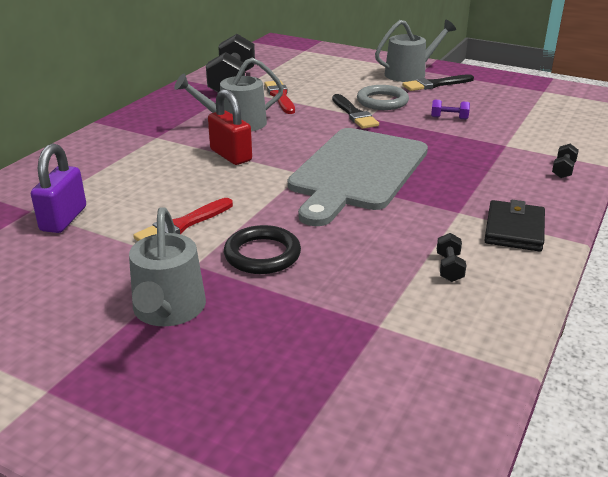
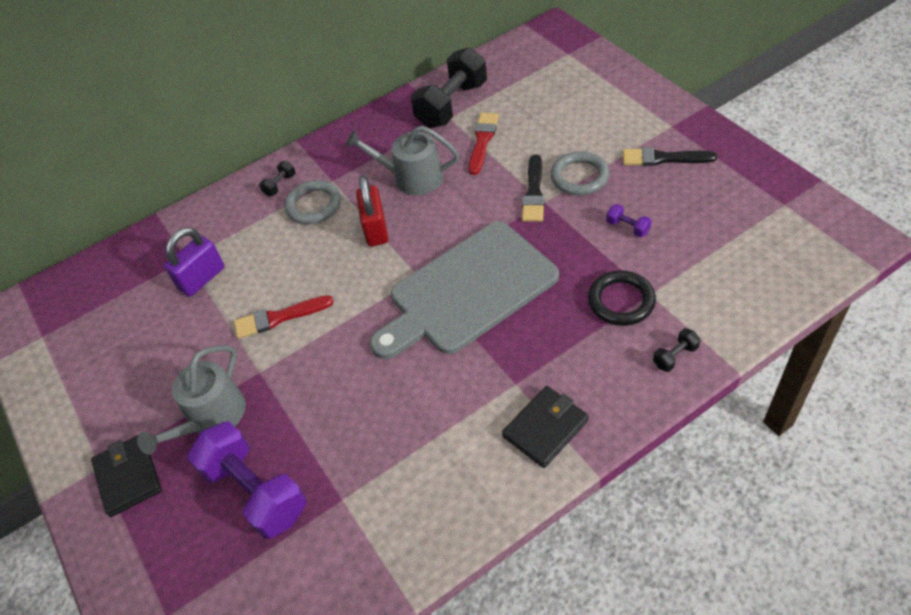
camera: 35 degrees right, 20 degrees up
(97, 386) = (128, 477): none -> black wallet
(151, 153) = (314, 205): none -> grey ring
(262, 254) = (314, 379): black ring -> black ring (621, 301)
(276, 348) = (255, 491): none -> purple dumbbell
(409, 73) = (650, 129): grey watering can -> none
(449, 268) = (447, 455): black dumbbell -> black dumbbell (280, 185)

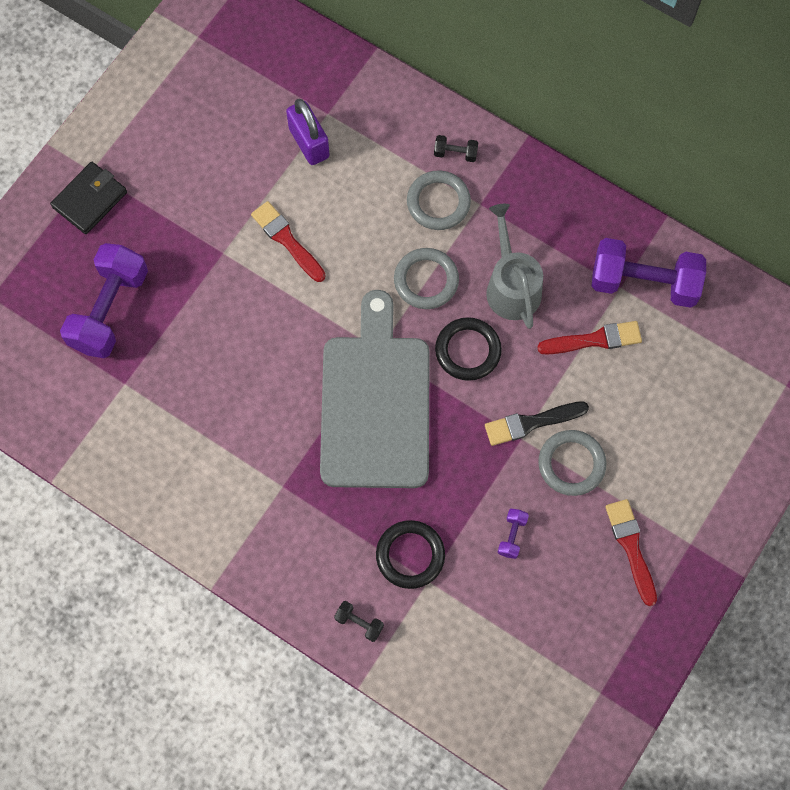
camera: 60 degrees right, 20 degrees up
(202, 278) = (309, 143): purple padlock -> purple padlock turned 45 degrees clockwise
(212, 417) = (165, 236): grey watering can -> none
(375, 229) = (426, 280): red padlock -> grey ring
(452, 105) = (643, 282): black dumbbell -> purple dumbbell
(452, 217) = (468, 350): none -> black ring
(467, 290) = (376, 403): grey cutting board -> grey cutting board turned 60 degrees clockwise
(545, 428) = (244, 528): black wallet -> none
(663, 158) = (631, 547): black brush -> red brush

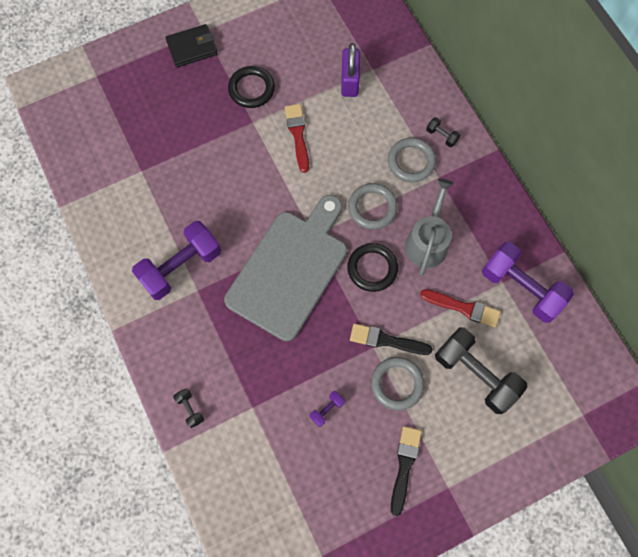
camera: 30 degrees right, 0 degrees up
(109, 310) = (161, 121): purple dumbbell -> purple dumbbell (181, 267)
(410, 555) = (251, 383): black ring -> black ring (251, 89)
(631, 547) = (404, 465): red brush -> black brush
(649, 406) = (475, 374): none -> black dumbbell

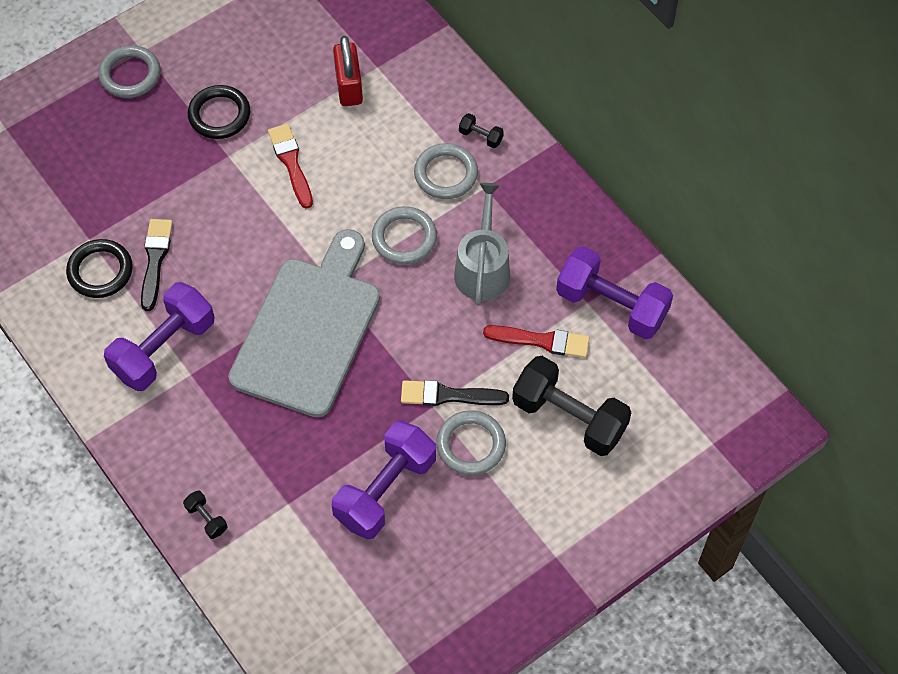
camera: 10 degrees left, 10 degrees down
(192, 48) = (130, 74): black wallet -> grey ring
(327, 409) = (385, 490): purple dumbbell -> purple dumbbell, size x2.41
(349, 81) = (349, 86): purple padlock -> red padlock
(372, 268) = (416, 312): black ring -> black ring (100, 271)
(404, 465) = (496, 540): black brush -> black brush (155, 260)

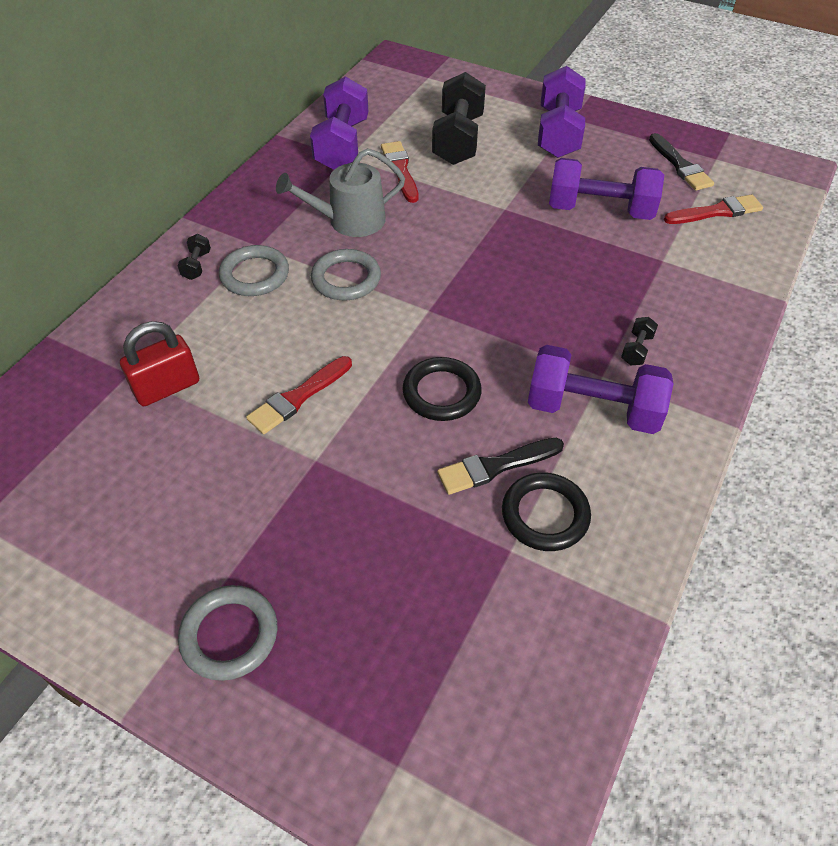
camera: 115 degrees left, 10 degrees down
(206, 519) = (724, 304): black dumbbell -> black dumbbell (636, 349)
(219, 115) = (258, 495): black ring -> black ring (441, 392)
(309, 330) = (490, 308): grey cutting board -> none
(325, 600) = (716, 212): none -> red brush
(448, 395) = (488, 203): black brush -> black brush (680, 165)
(471, 445) = (522, 179): grey ring -> none
(534, 524) = (558, 133): none -> purple dumbbell

